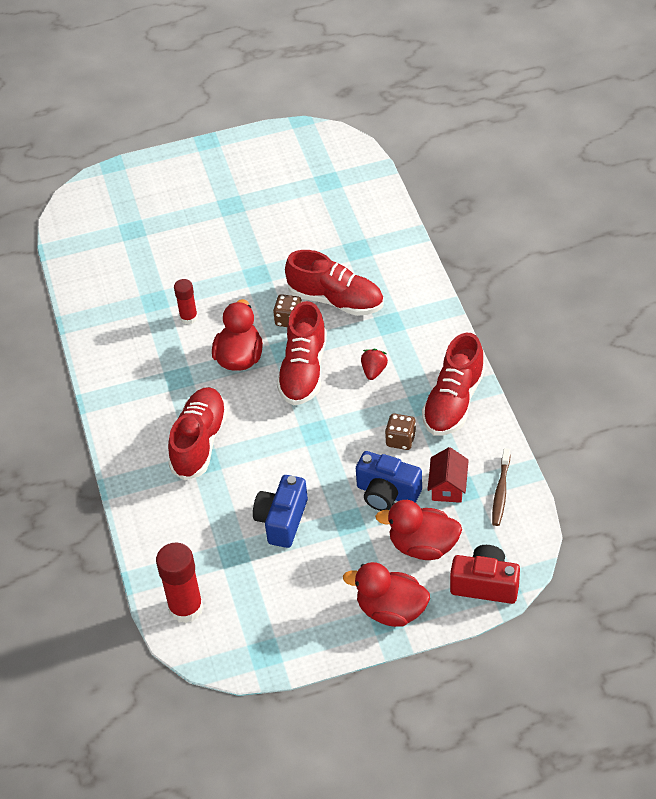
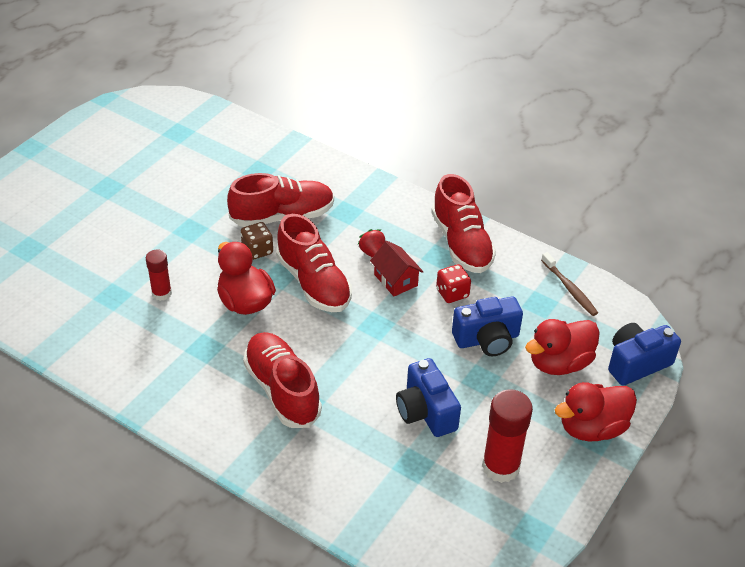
camera: 45 degrees left, 5 degrees down
(186, 608) = (422, 539): red glue stick -> red glue stick (500, 467)
(400, 440) = (452, 293): brown dice -> red dice
(448, 486) = (527, 307): red house -> red house (395, 280)
(485, 584) = (636, 363): red camera -> blue camera

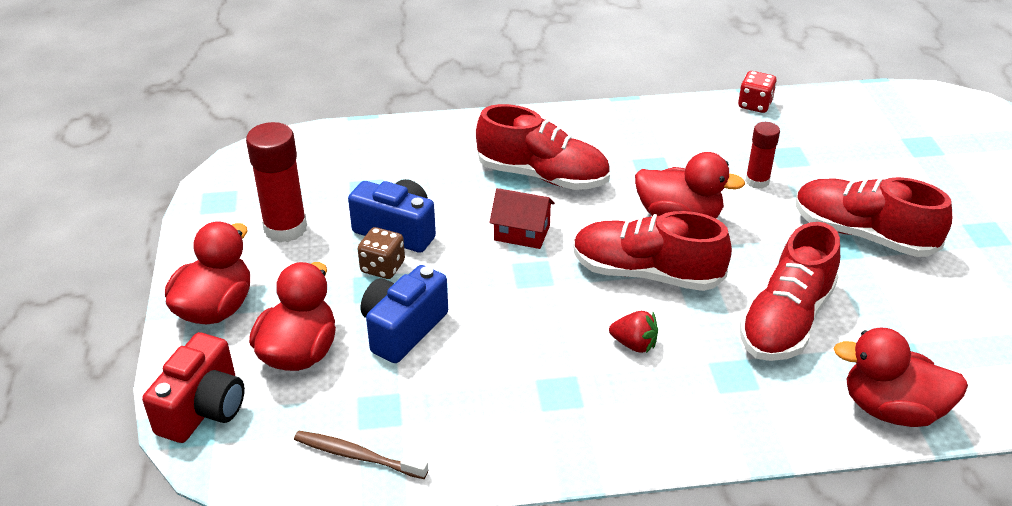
camera: 140 degrees right, 5 degrees down
(257, 250) = (747, 269): brown dice -> brown dice (383, 267)
(300, 159) = (891, 409): none -> red duck
(395, 280) = (571, 330): red house -> red house (522, 233)
(452, 293) = (494, 356): red dice -> red dice (754, 105)
(461, 243) = (553, 428): red shoe -> red shoe (863, 235)
(636, 363) = (203, 408): blue camera -> red camera

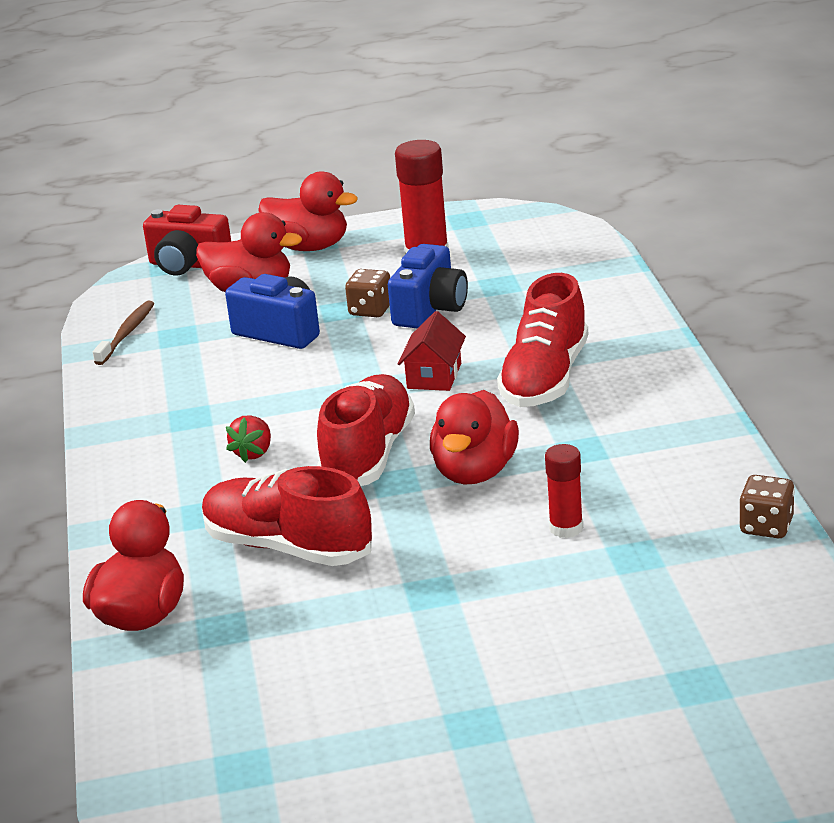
camera: 90 degrees right, 10 degrees down
(754, 105) = (766, 526): red dice -> brown dice
(863, 235) = (457, 611): red shoe -> none

